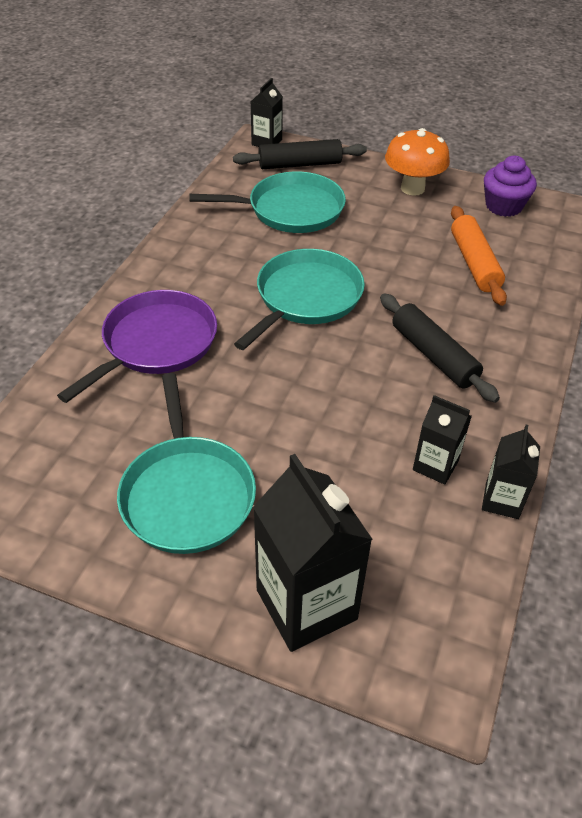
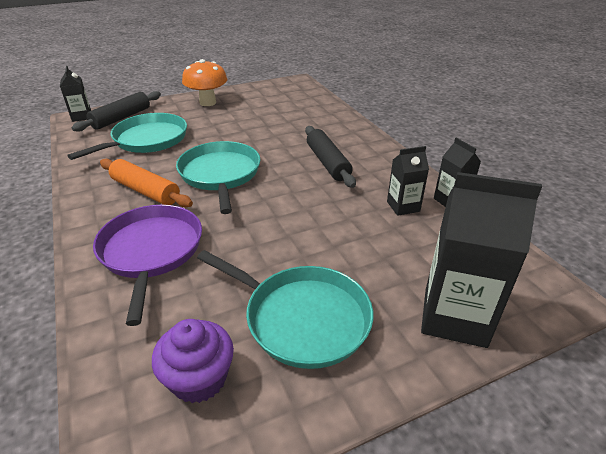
camera: 45 degrees left, 10 degrees down
(434, 355) = (328, 163): black rolling pin -> black rolling pin turned 60 degrees clockwise
(474, 263) = (287, 118): orange rolling pin -> orange rolling pin (145, 191)
(503, 206) = (265, 91): purple cupcake -> purple cupcake (199, 378)

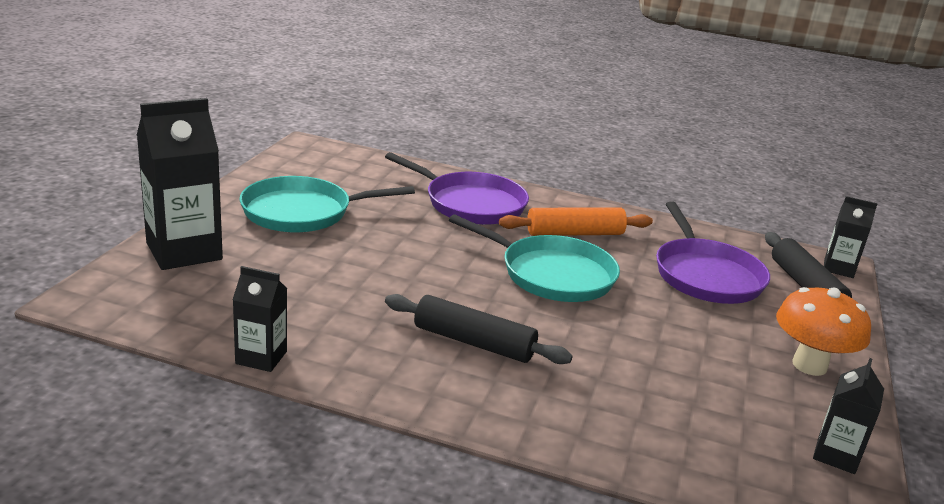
camera: 130 degrees right, 10 degrees down
(147, 140) = (705, 275): turquoise pan -> purple pan
(199, 378) = (326, 174): purple cupcake -> none
(403, 206) = (313, 324): black carton -> black carton (836, 455)

